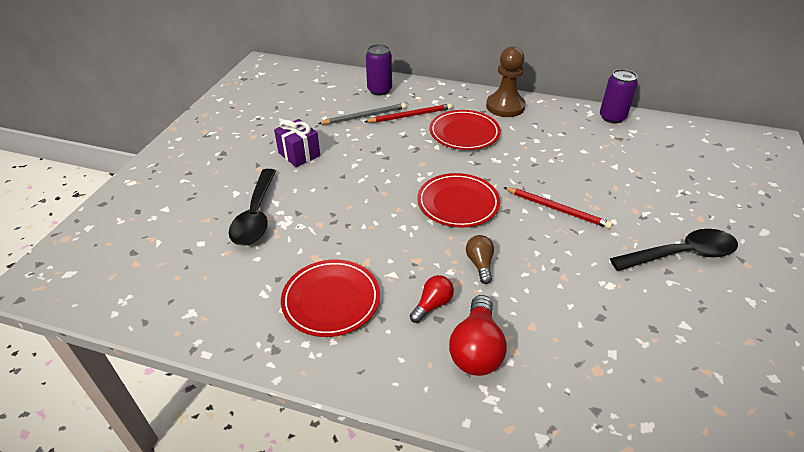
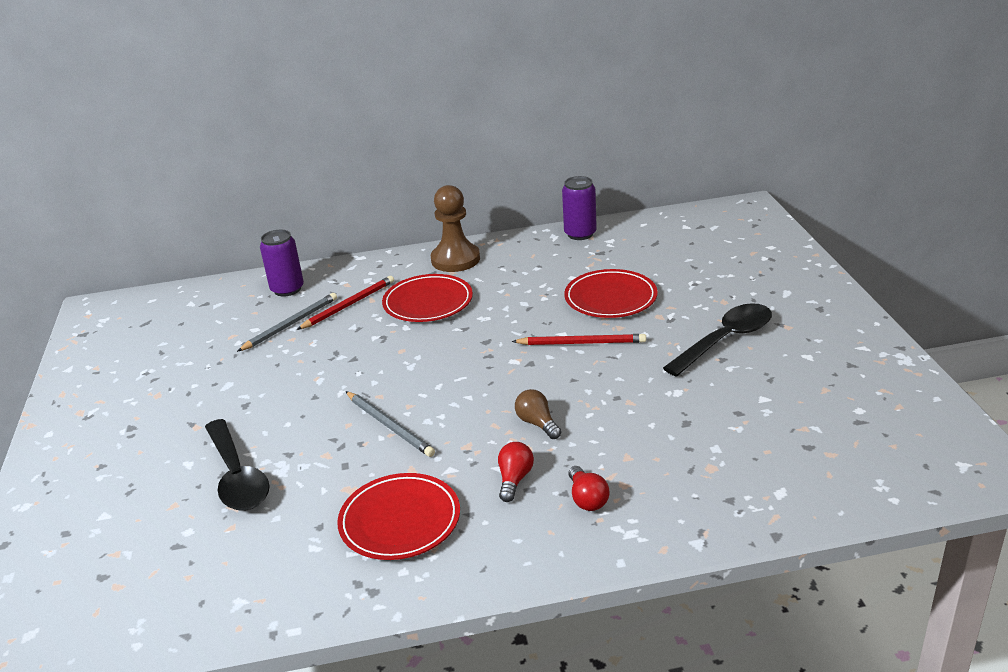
camera: 25 degrees left, 10 degrees down
(299, 154) = (238, 393): purple gift -> none
(375, 220) = (389, 426): none -> grey pencil
(458, 203) = (472, 375): red plate -> red plate (610, 298)
(476, 349) = (587, 499): red light bulb -> red light bulb, size x0.60

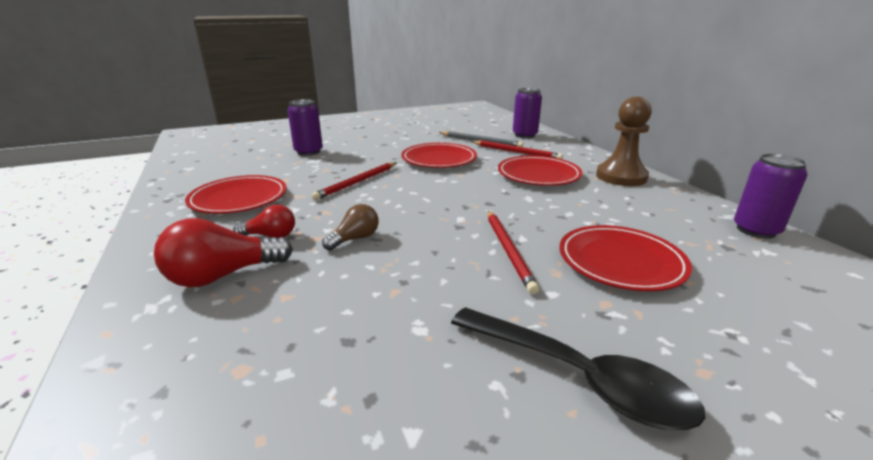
camera: 75 degrees right, 5 degrees down
(237, 477) = (308, 152): black spoon -> purple can
(341, 361) = (439, 159): none -> red plate
(389, 426) = (357, 182): grey pencil -> red pencil
(587, 499) = (223, 276): red light bulb -> red light bulb, size x1.68

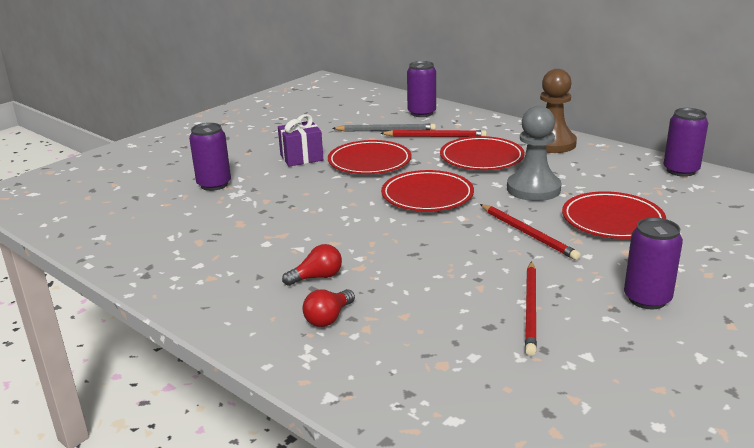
camera: 25 degrees left, 0 degrees up
(223, 276) = (328, 318): red light bulb -> red light bulb, size x0.60
(239, 199) = (225, 254): red plate -> red plate (427, 195)
(355, 239) = (396, 258): brown light bulb -> none
(357, 182) = (321, 207): red pencil -> red pencil (531, 309)
(392, 147) = (301, 158): none -> purple gift
(561, 210) = (533, 189): none -> grey pawn
(578, 377) = (647, 299): black spoon -> purple can

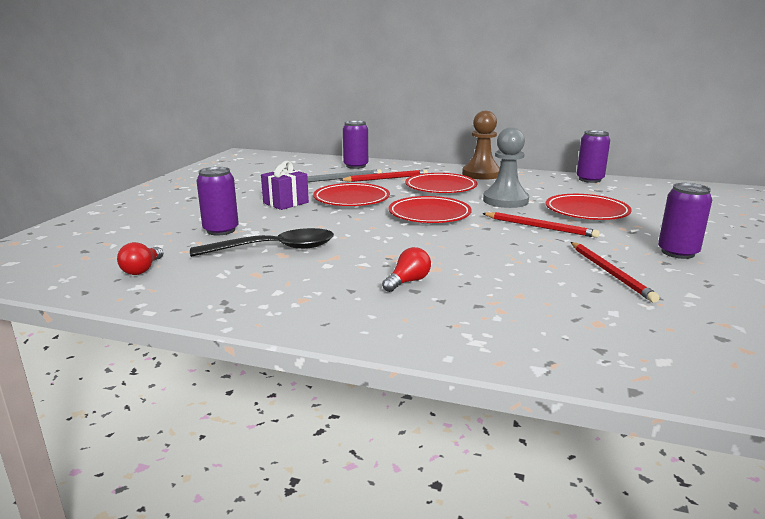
camera: 25 degrees left, 5 degrees down
(239, 216) = (275, 249): none -> black spoon
(328, 318) = (458, 309): red light bulb -> red light bulb (142, 270)

